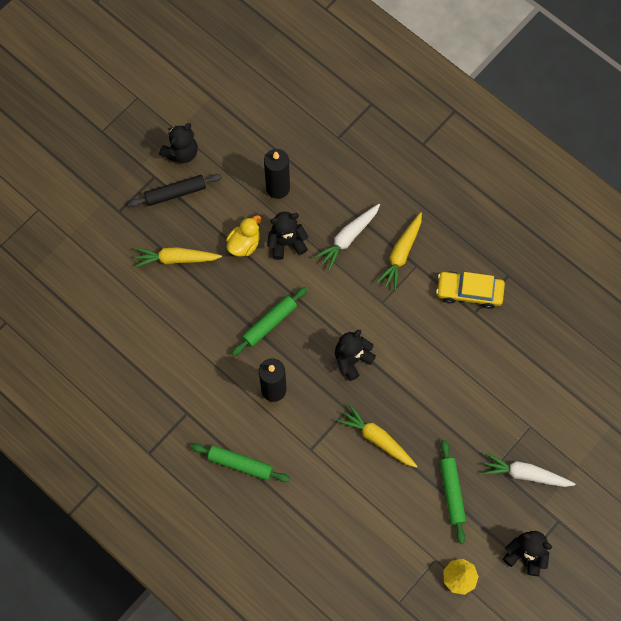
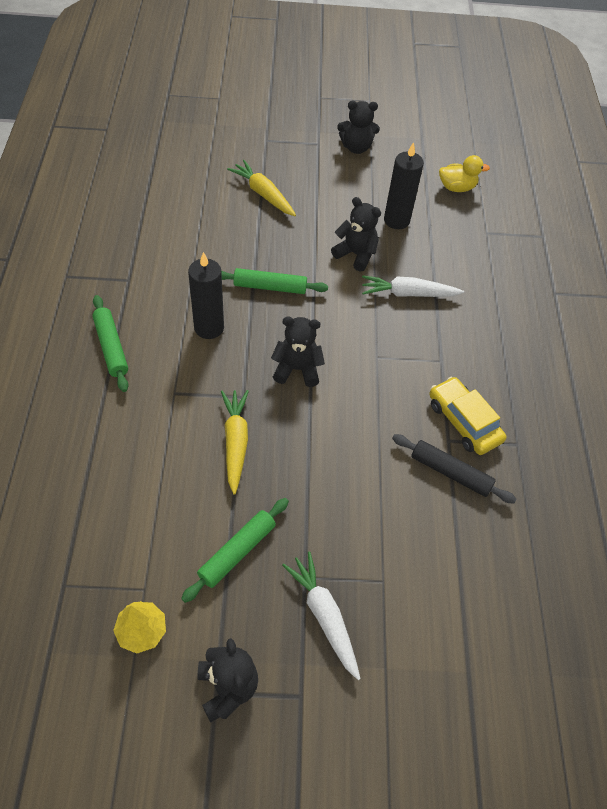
camera: 45 degrees right, 15 degrees down
(175, 193) = (319, 162): black rolling pin -> black rolling pin (450, 472)
(244, 244) = (323, 228): yellow duck -> yellow duck (456, 187)
(401, 254) = (438, 342): yellow carrot -> none

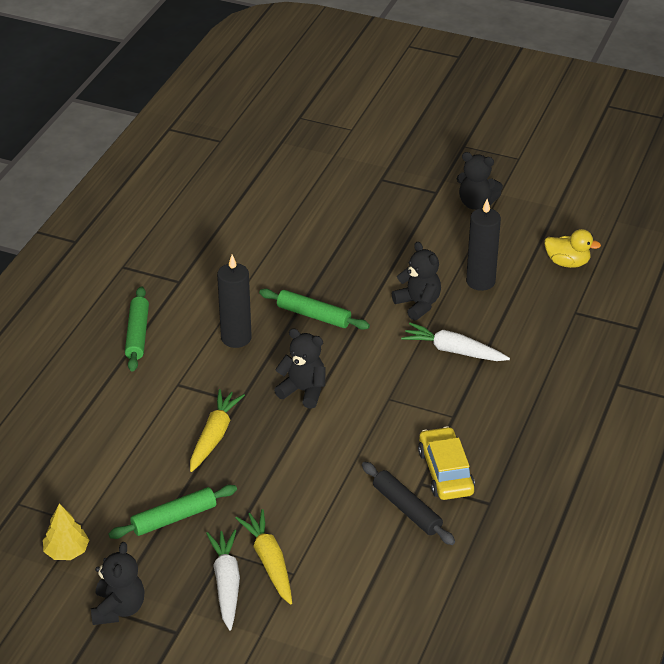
camera: 25 degrees right, 15 degrees down
(263, 194) = (351, 230): yellow carrot -> yellow carrot (269, 562)

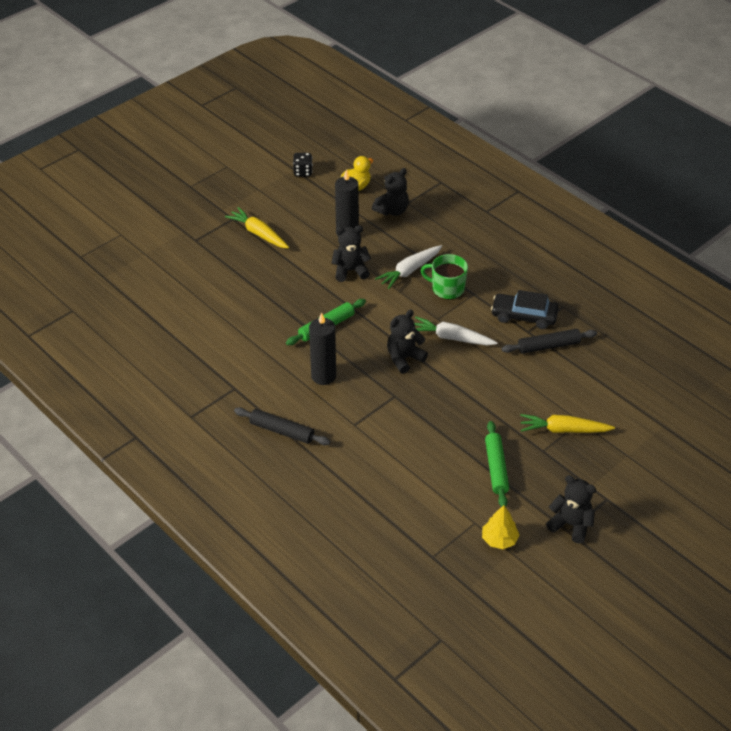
camera: 65 degrees left, 5 degrees up
(137, 334) = (282, 431): green rolling pin -> black rolling pin
(214, 436) = (423, 420): yellow carrot -> yellow carrot (258, 234)
(226, 583) = (573, 458): white carrot -> white carrot (452, 338)
(445, 391) = (447, 289): none -> green mug
(445, 472) = (524, 316): yellow car -> black car
(476, 203) = (261, 204): black teddy bear -> black teddy bear (392, 210)
(558, 214) = (303, 172): none -> black dice

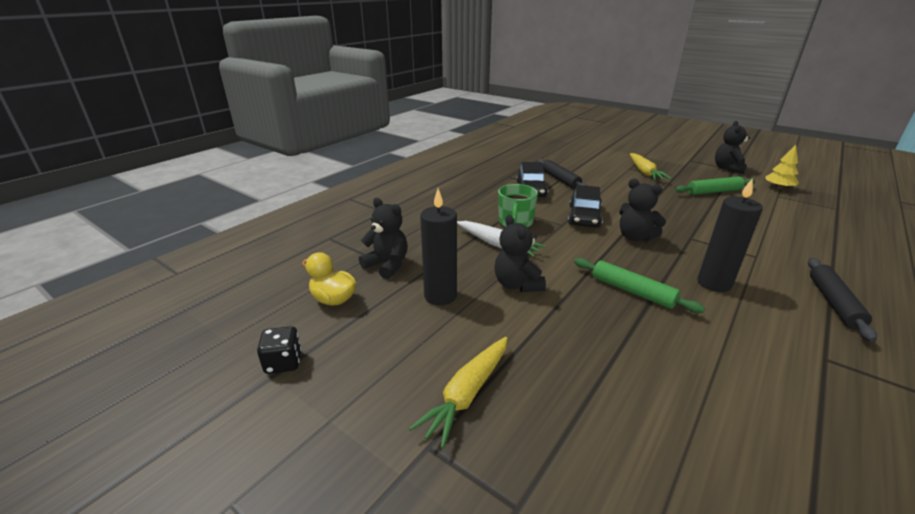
camera: 100 degrees left, 15 degrees down
(452, 338) = (584, 216): white carrot -> black car

